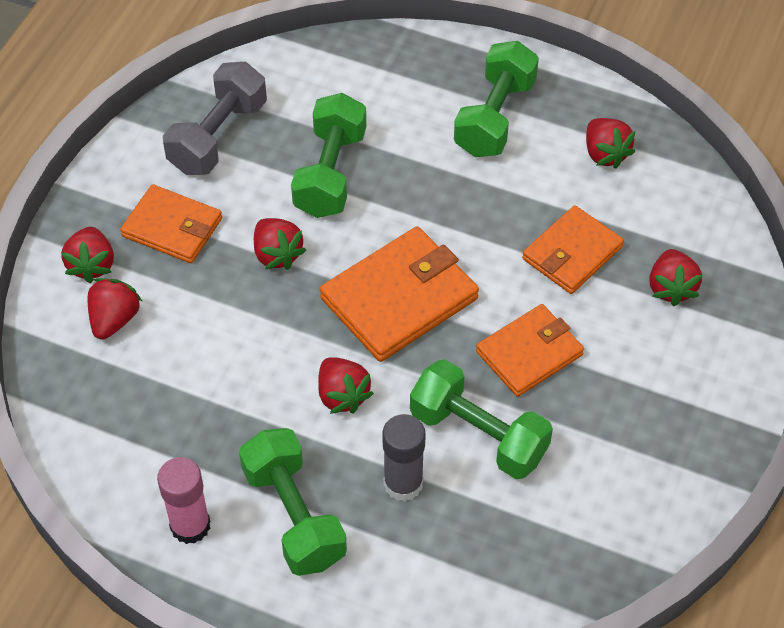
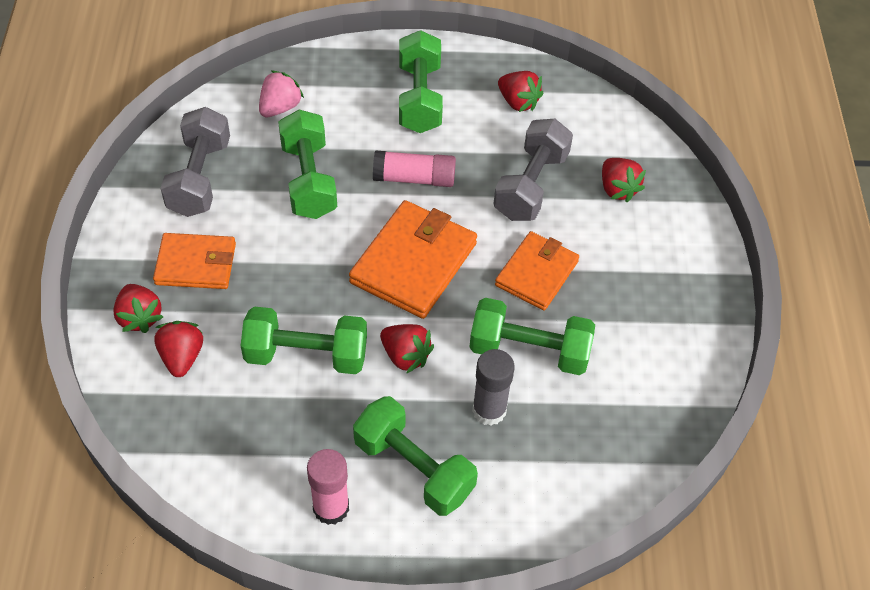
camera: 25 degrees left, 0 degrees up
(240, 359) = (306, 355): none -> green dumbbell
(277, 254) = (296, 259): red strawberry -> none
(337, 84) = (280, 107): none -> pink strawberry
(445, 206) = (414, 178): none -> pink glue stick
(572, 253) = (531, 185): orange wallet -> grey dumbbell

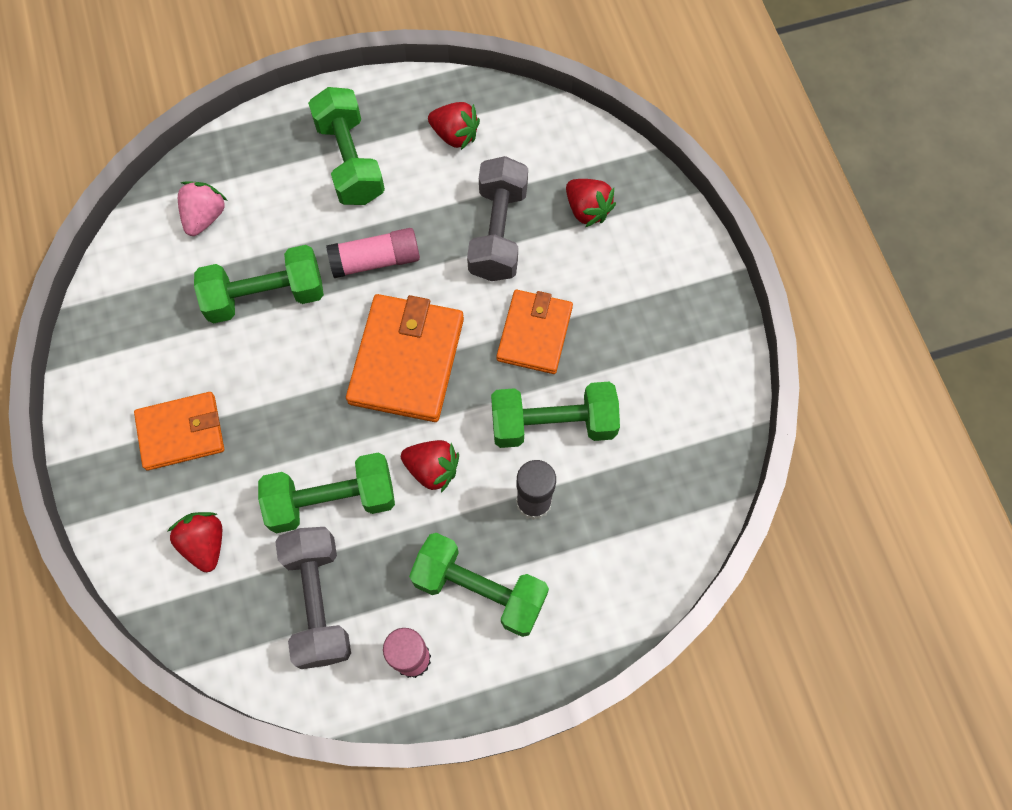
camera: 15 degrees left, 15 degrees up
(139, 317) = (144, 513): red strawberry -> none
(199, 177) = (148, 328): grey dumbbell -> grey dumbbell (318, 601)
(308, 180) = (265, 296): green dumbbell -> green dumbbell turned 75 degrees counterclockwise

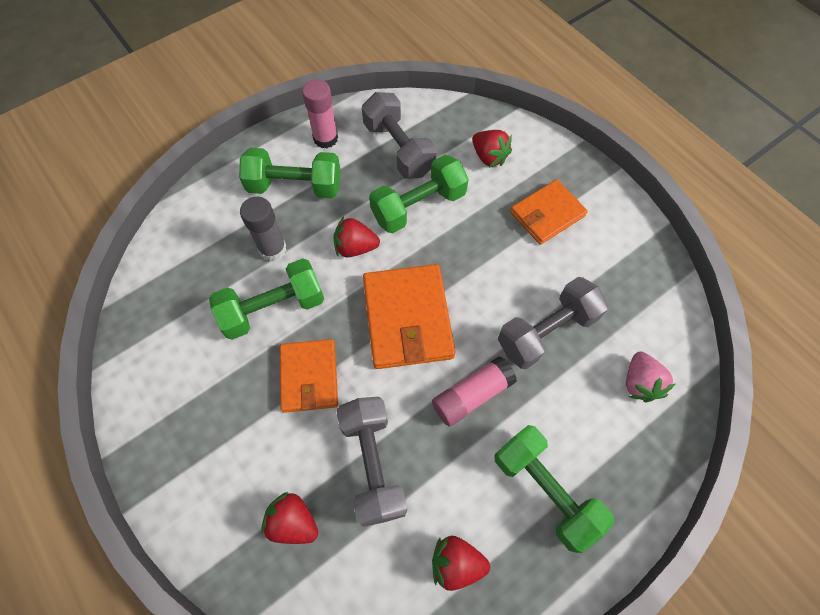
camera: 160 degrees right, 5 degrees down
(265, 296) = (546, 331): green dumbbell -> grey dumbbell

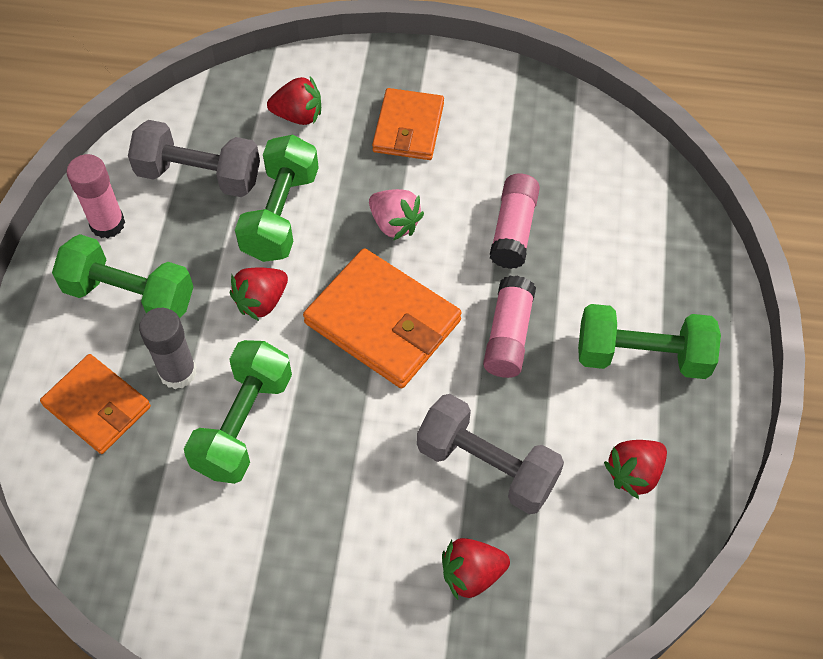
camera: 45 degrees left, 5 degrees down
(295, 186) = (129, 295): green dumbbell -> green dumbbell turned 60 degrees clockwise
(309, 377) = (349, 449): orange wallet -> orange wallet (97, 406)
(546, 331) = (513, 230): grey dumbbell -> pink glue stick
(639, 383) = (627, 208): pink strawberry -> pink strawberry (394, 224)

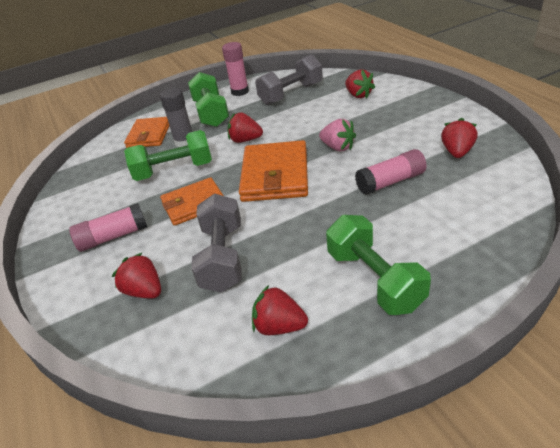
camera: 60 degrees right, 20 degrees down
(199, 175) = (291, 94): grey dumbbell -> grey dumbbell turned 75 degrees clockwise
(281, 214) = (298, 119): green dumbbell -> none
(394, 224) = (338, 147): pink strawberry -> pink strawberry turned 60 degrees counterclockwise
(408, 127) = (400, 120): orange wallet -> orange wallet (194, 204)
(508, 336) = (318, 218): pink glue stick -> pink glue stick (113, 237)
(524, 136) = (457, 152): none -> red strawberry

